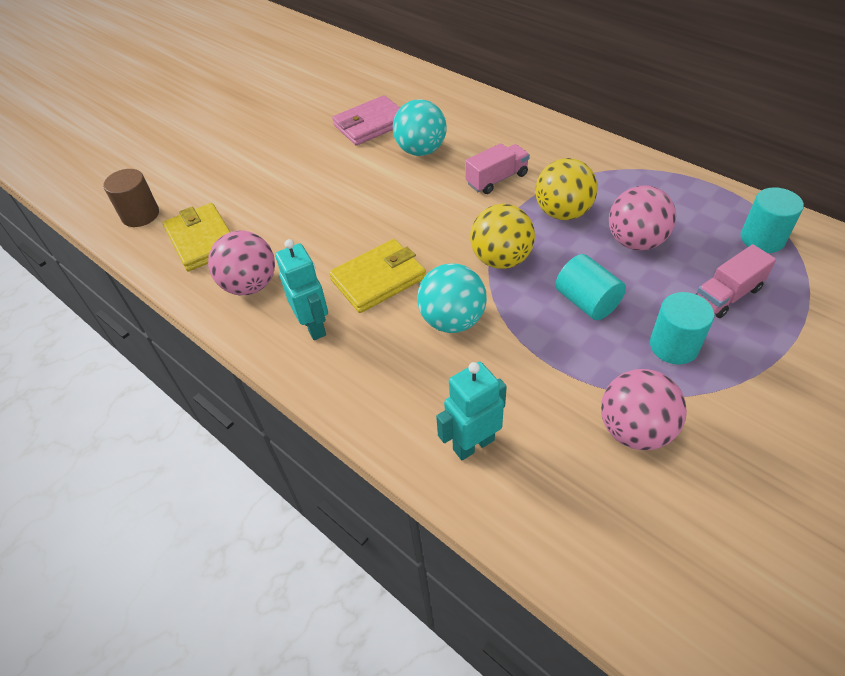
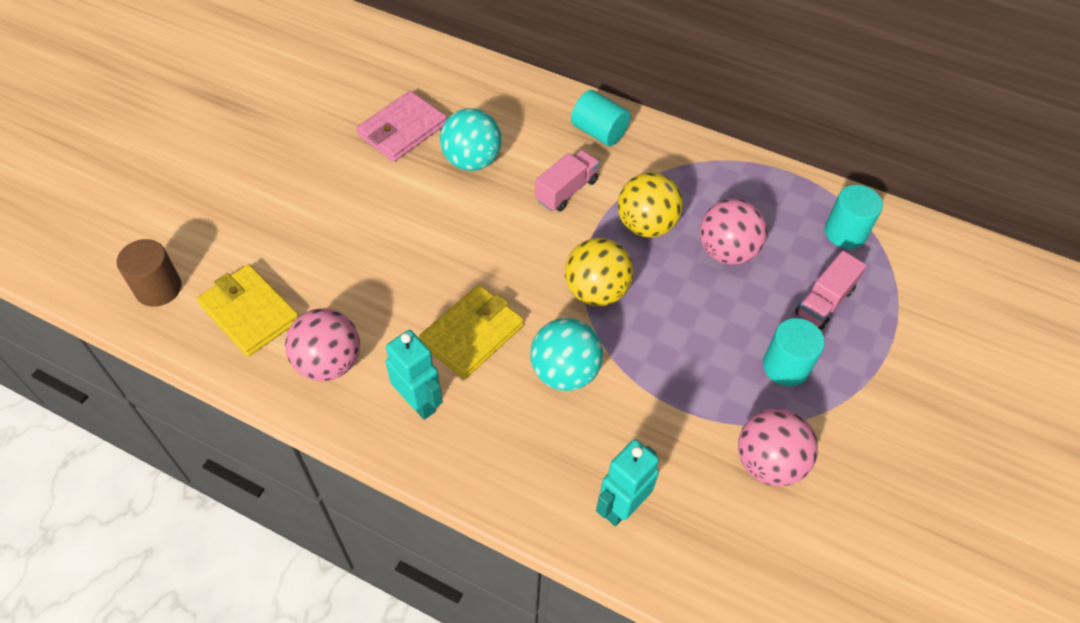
camera: 20 degrees left, 5 degrees up
(587, 302) = (694, 330): turquoise cylinder -> turquoise cylinder (599, 132)

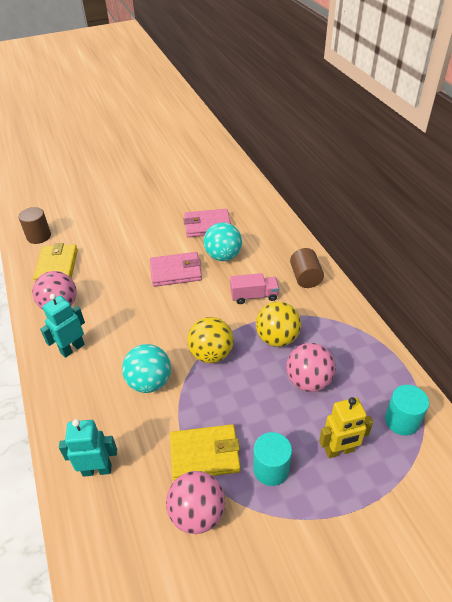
camera: 45 degrees right, 10 degrees down
(419, 402) = (72, 348): turquoise robot -> turquoise robot turned 135 degrees counterclockwise
(434, 218) = (176, 272): none -> pink wallet
(472, 334) = (130, 334): yellow wallet -> yellow wallet (204, 454)
(599, 132) = (305, 277): turquoise cylinder -> brown cylinder
(824, 302) = (339, 451): pink truck -> yellow robot

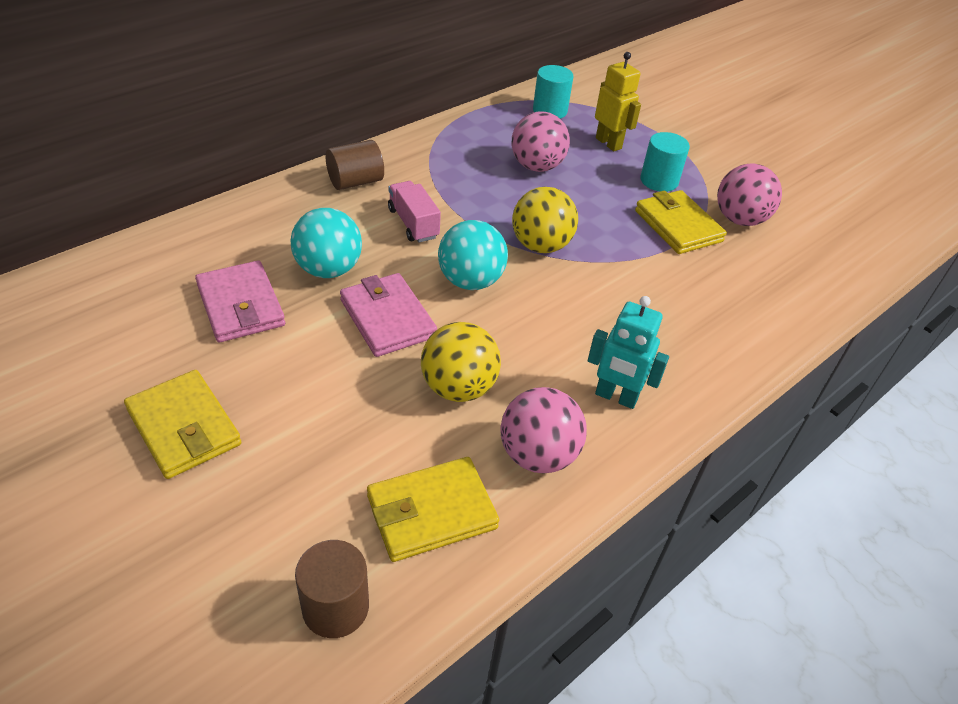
camera: 115 degrees left, 0 degrees up
(97, 469) = (760, 304): turquoise robot -> none
(142, 207) = (184, 427): none -> yellow wallet
(149, 382) = (619, 292): turquoise ball -> turquoise ball (470, 281)
(277, 338) = (484, 195): yellow ball -> yellow ball (458, 388)

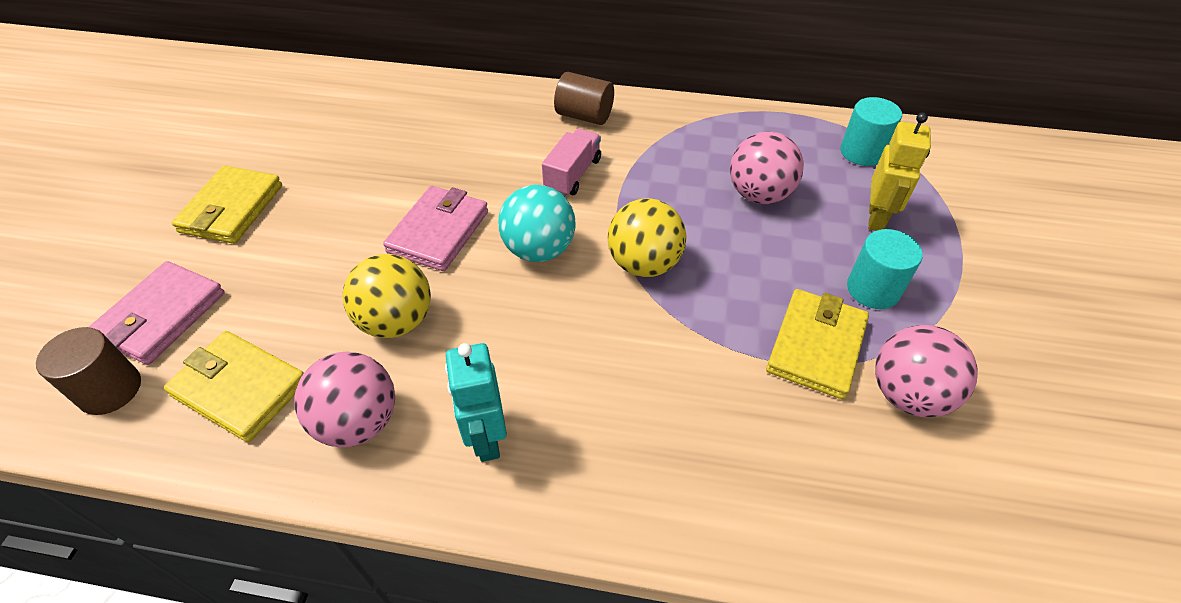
camera: 55 degrees right, 5 degrees up
(240, 305) = (375, 155): pink wallet -> pink wallet (162, 316)
(328, 269) = (461, 168): turquoise ball -> none

